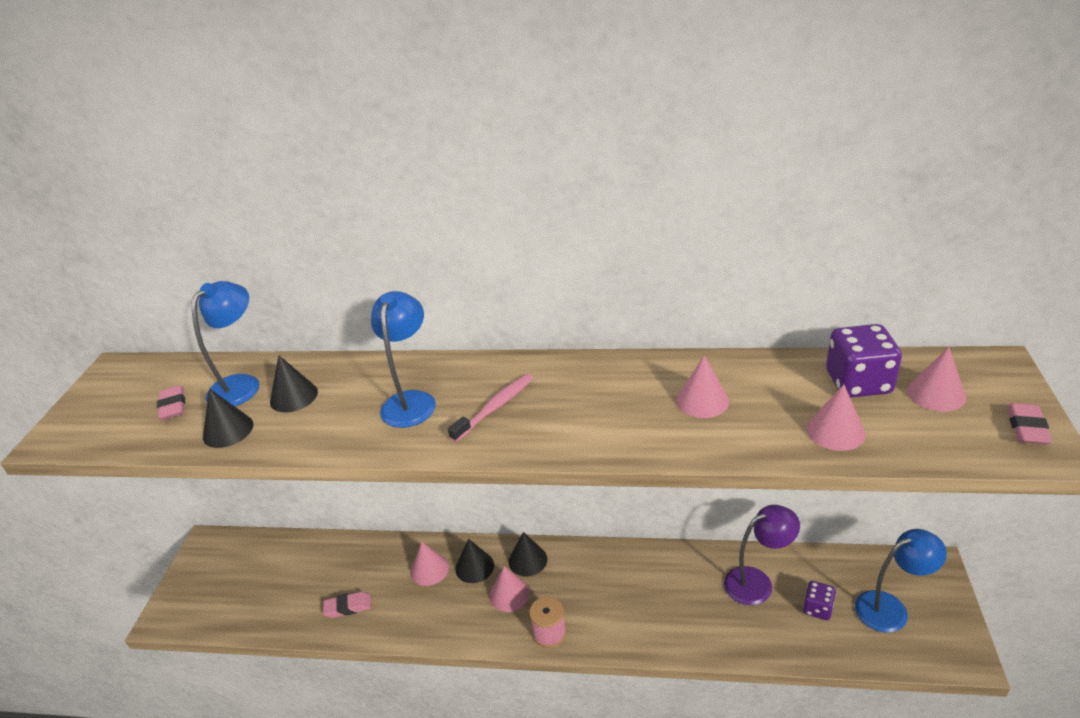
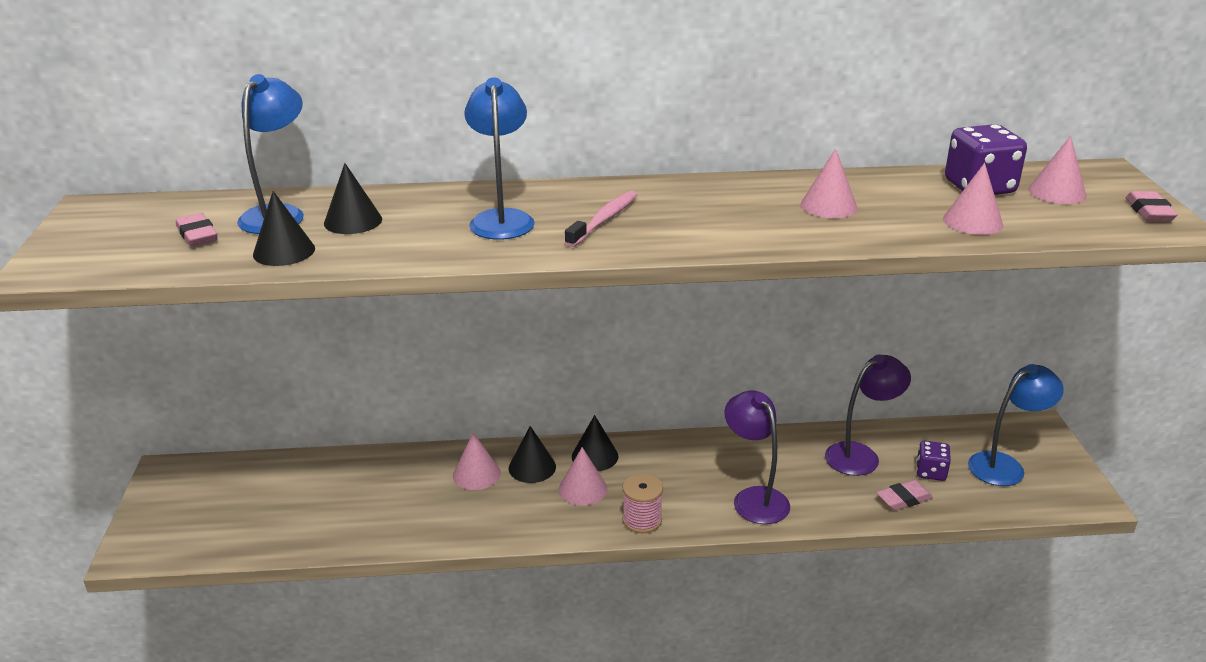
camera: 15 degrees left, 5 degrees down
(348, 607) = (383, 518): pink eraser -> pink eraser (903, 499)
(650, 620) = (754, 498): none -> purple lamp

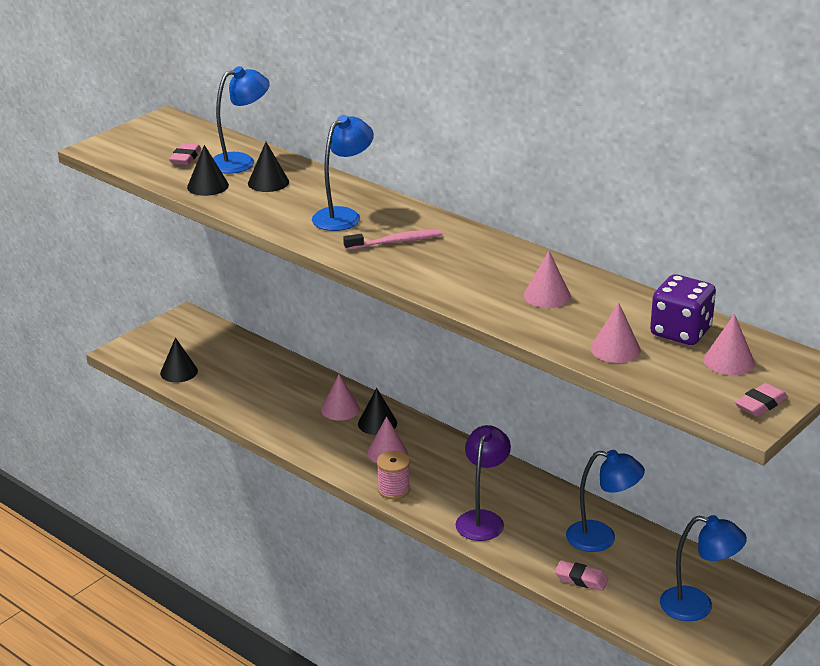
camera: 45 degrees right, 0 degrees up
(595, 456) = (424, 438): black cone -> black cone (179, 372)
(860, 455) = (601, 538): purple lamp -> blue lamp
(930, 472) = (632, 577): purple dice -> none

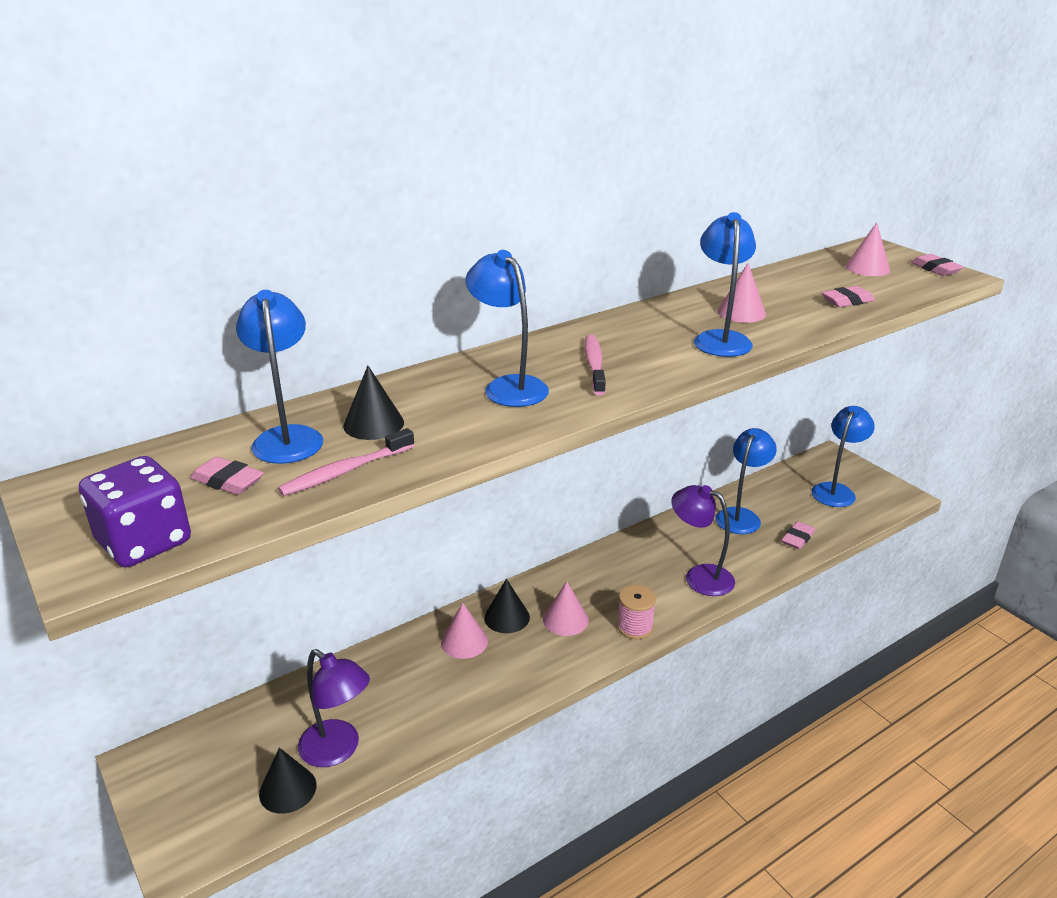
camera: 75 degrees left, 0 degrees up
(208, 186) = (345, 471): black cone -> pink toothbrush
(215, 381) = (338, 750): none -> purple lamp
(479, 289) = (720, 339): none -> blue lamp
(615, 349) = (847, 301): pink cone -> pink eraser
(680, 332) = (817, 275): purple dice -> purple dice (144, 542)

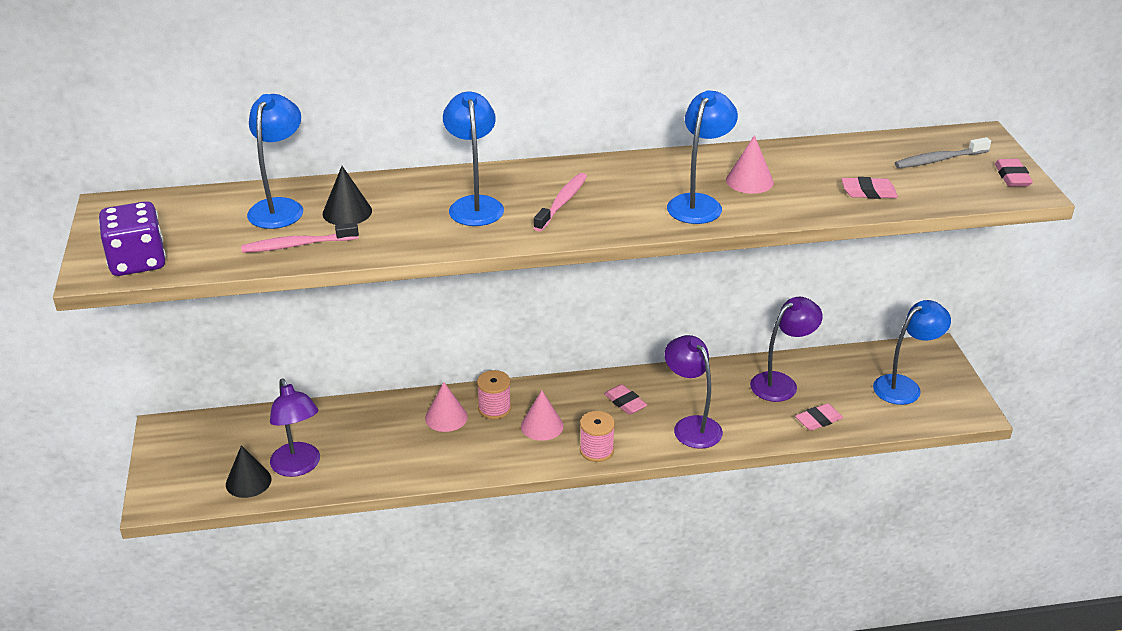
camera: 25 degrees right, 5 degrees up
(228, 481) = (217, 232): pink eraser -> pink eraser (625, 403)
(507, 617) = (494, 408): black cone -> pink spool
(741, 516) = (781, 383): blue lamp -> purple lamp
(867, 268) = (939, 160): pink cone -> grey toothbrush

